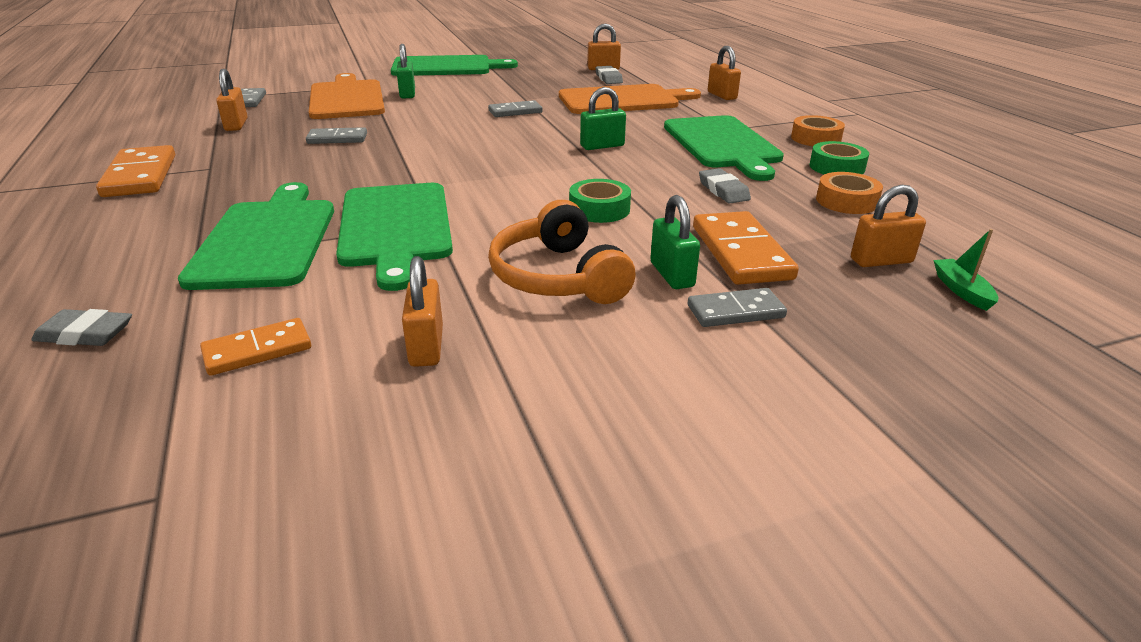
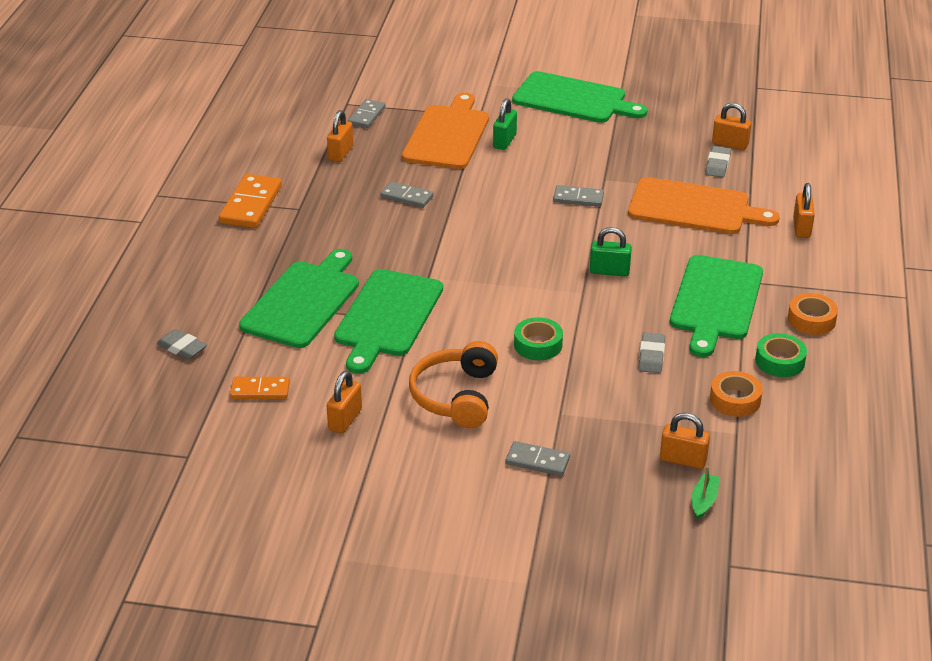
camera: 30 degrees right, 5 degrees up
(671, 275) = (528, 420): green padlock -> none
(740, 252) = (594, 418): orange domino -> none

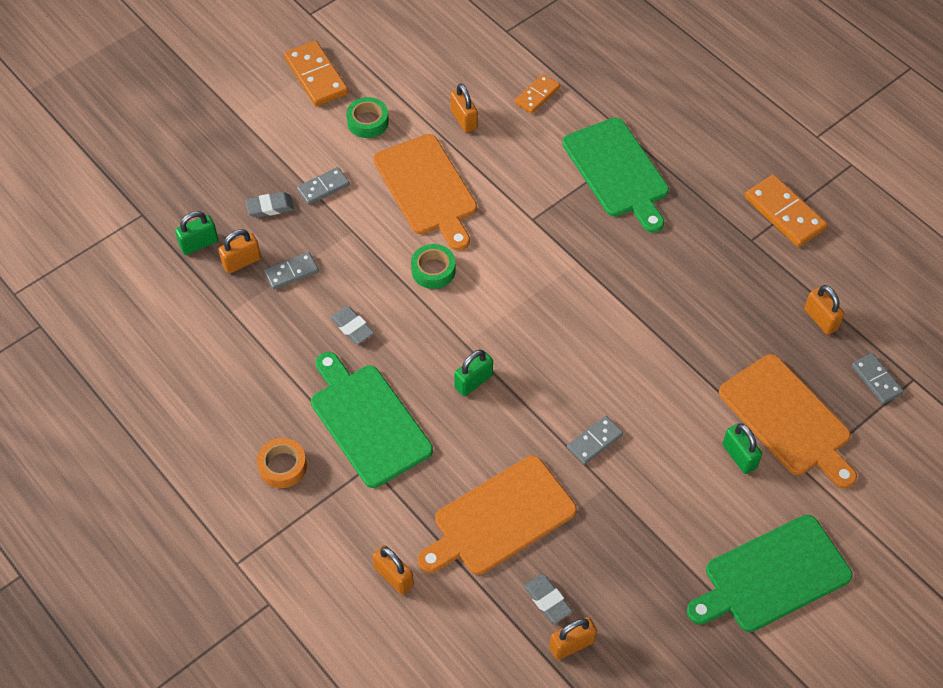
camera: 130 degrees right, 20 degrees up
(182, 347) = (624, 81): grey eraser -> grey eraser (270, 207)
(387, 317) = (552, 207): green cutting board -> none
(405, 558) = (316, 76): none -> orange domino
(407, 197) = (706, 321): grey domino -> grey domino (291, 272)
(456, 396) = (427, 188): orange headphones -> orange cutting board
(704, 501) = (199, 244): green boat -> green padlock
(735, 400) = (259, 338): orange tape -> none
(780, 361) = (264, 401): green tape -> green tape (368, 122)

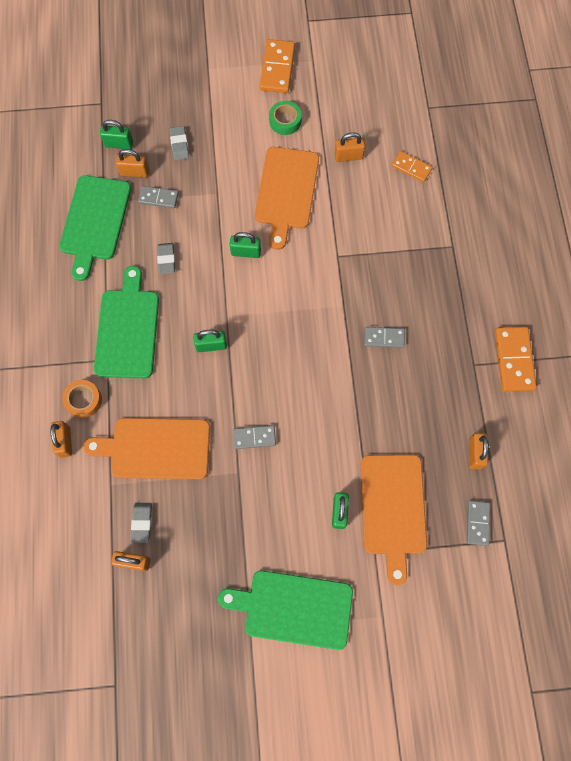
camera: 35 degrees right, 15 degrees up
(270, 207) = (179, 145): grey eraser -> grey eraser turned 60 degrees clockwise
(282, 466) = (56, 325): orange tape -> orange tape (83, 400)
(323, 187) = (222, 151): grey domino -> grey domino (384, 338)
(433, 270) = (246, 252): green tape -> green padlock
(464, 119) = (348, 156): orange padlock -> orange padlock turned 75 degrees clockwise
(537, 95) = (411, 168): orange domino -> orange domino turned 45 degrees clockwise
(617, 171) = (422, 256): green cutting board -> green cutting board (95, 222)

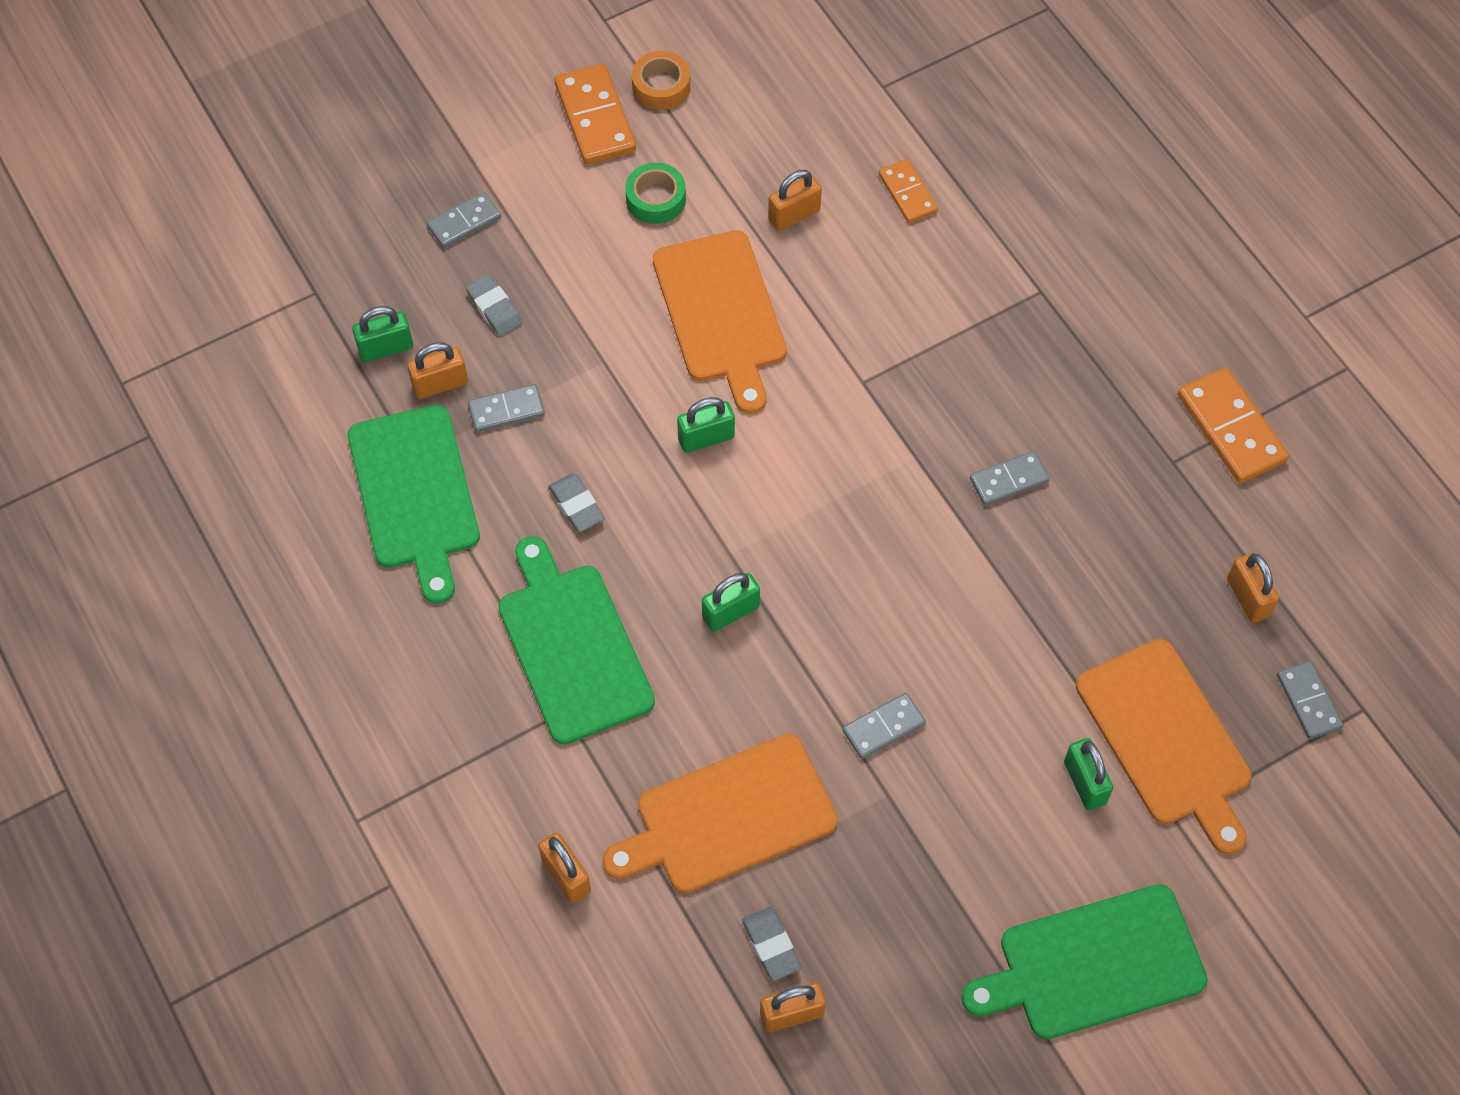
camera: 25 degrees left, 10 degrees down
(83, 400) = (560, 794): orange tape -> orange tape (661, 86)
(188, 96) = (464, 222): none -> grey domino
(411, 168) = (907, 193): orange domino -> orange domino turned 60 degrees clockwise

